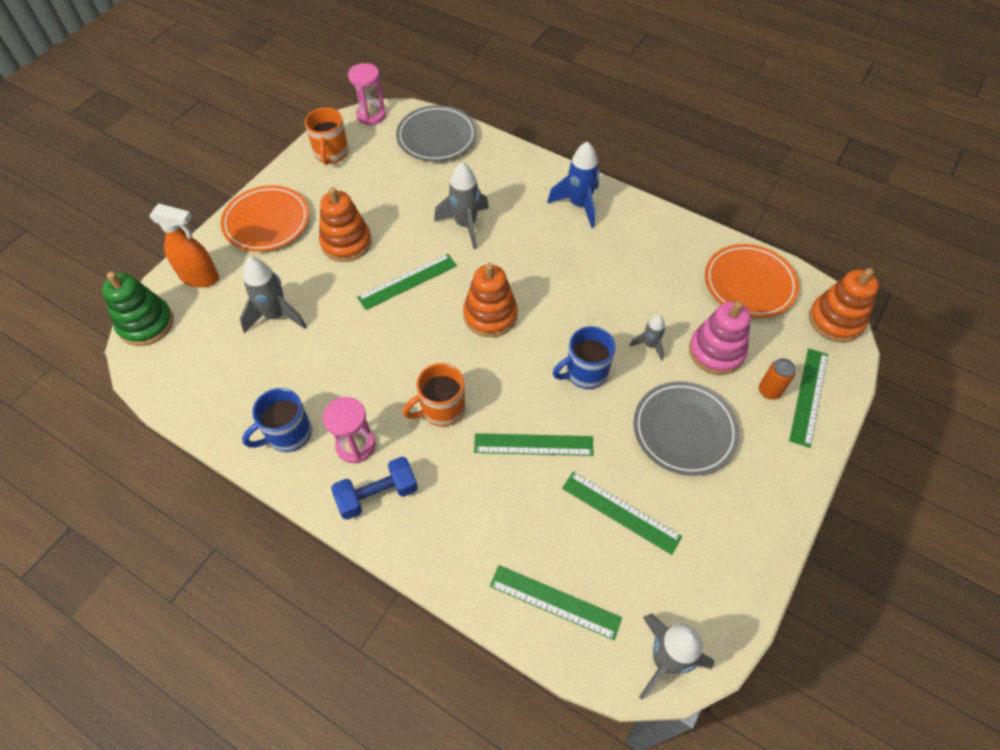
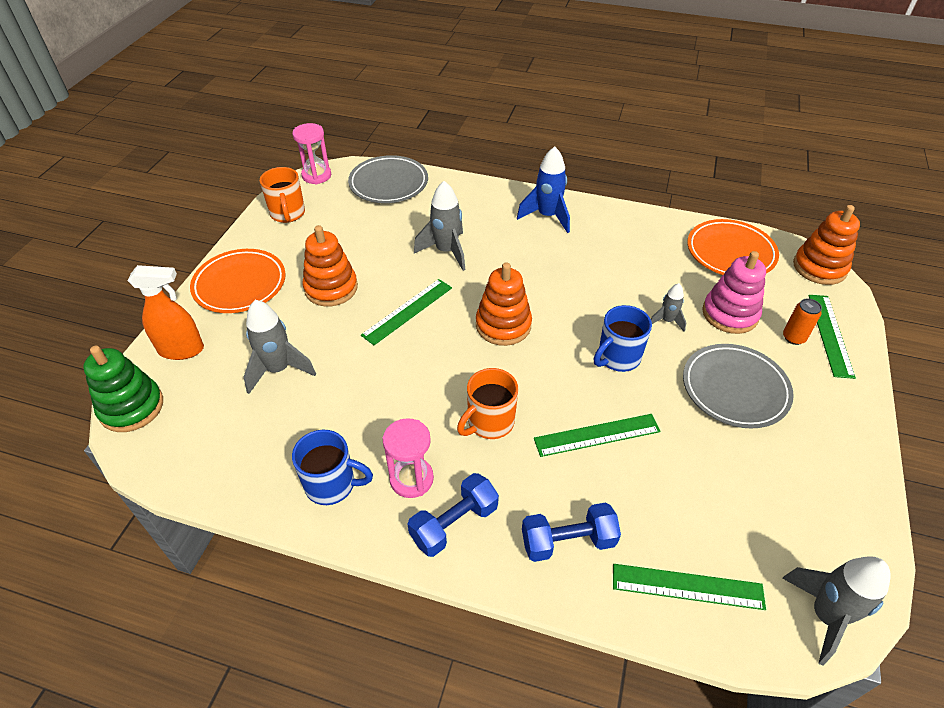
camera: 15 degrees left, 10 degrees down
(288, 434) = (332, 484): blue mug -> blue mug turned 120 degrees counterclockwise
(468, 535) = (568, 541): none -> blue dumbbell
(620, 512) = (711, 479): green ruler -> none

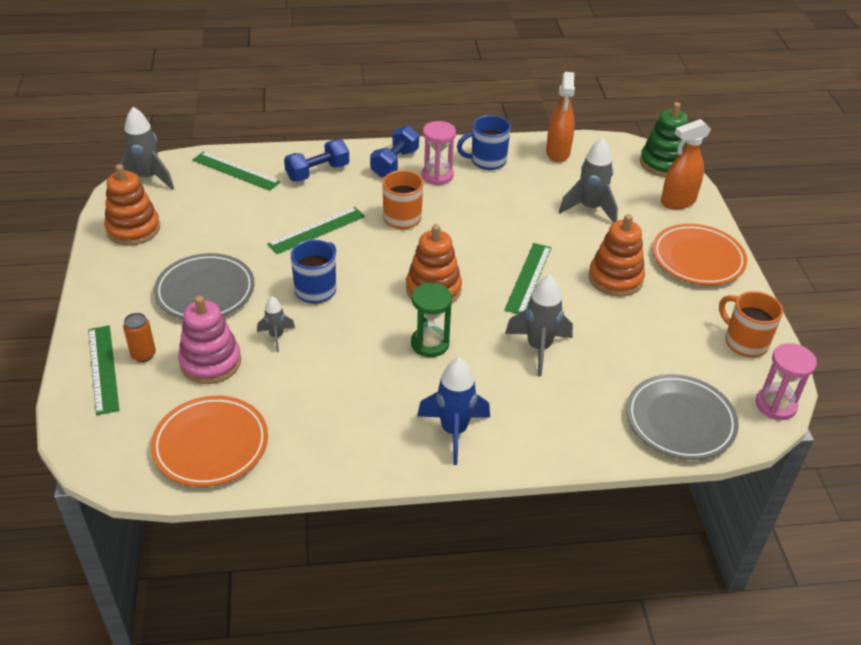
camera: 155 degrees right, 5 degrees down
(233, 468) = (557, 153): none -> orange spray bottle
(533, 278) = (430, 344): none -> green hourglass
(687, 586) = (236, 171): green ruler -> green ruler turned 45 degrees clockwise
(819, 267) = (97, 455): orange stacking toy -> orange stacking toy (133, 229)

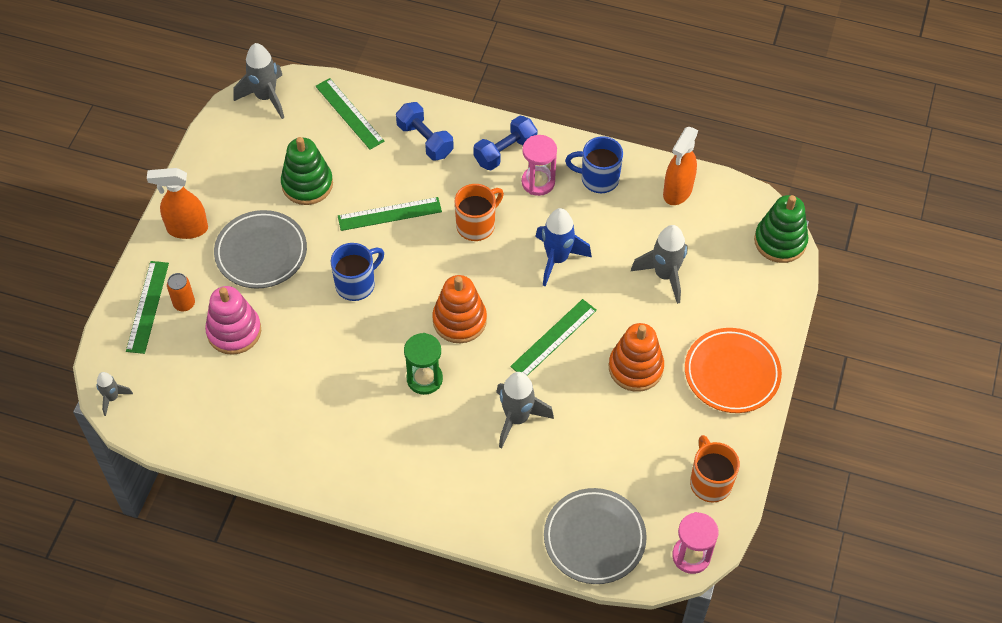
camera: 25 degrees right, 15 degrees up
(133, 229) = (229, 157): orange stacking toy -> none
(211, 445) = (200, 413): orange plate -> none
(223, 229) = (307, 184): none -> green stacking toy
(276, 336) = (299, 324): grey rocket -> grey rocket (112, 398)
(317, 172) = (425, 140): blue dumbbell -> blue dumbbell turned 60 degrees clockwise
(454, 431) = (397, 474): blue rocket -> blue rocket (557, 259)
(677, 202) = (760, 296): orange spray bottle -> orange spray bottle (187, 229)

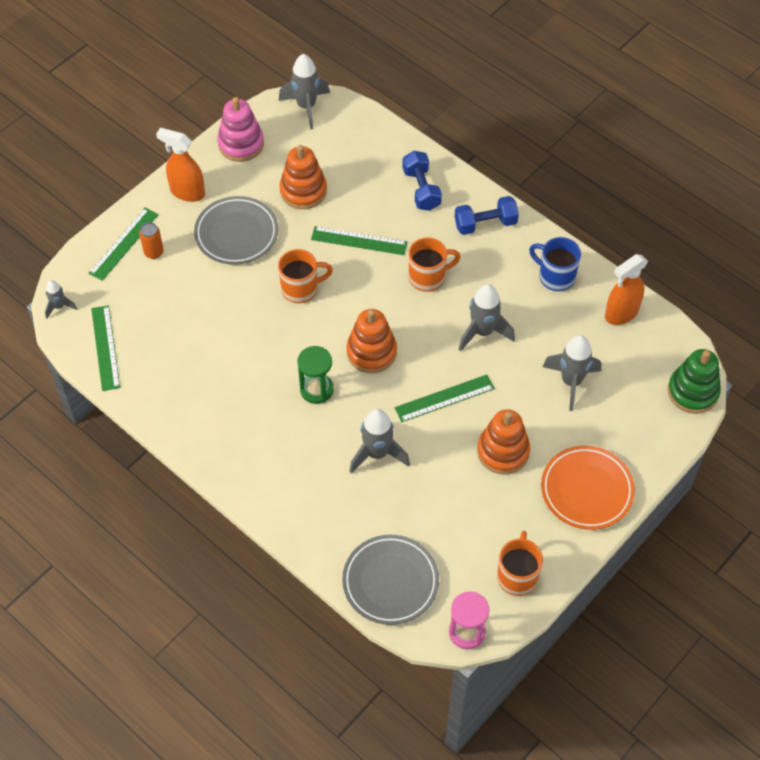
camera: 25 degrees right, 0 degrees up
(234, 331) = (181, 290): pink stacking toy -> pink stacking toy (241, 144)
(307, 184) = (303, 191): green stacking toy -> orange stacking toy
(349, 113) = (369, 144): green ruler -> green ruler (105, 347)
(356, 284) = (301, 289): blue mug -> orange mug
(538, 182) = (500, 260): pink hourglass -> none
(557, 259) = (483, 332): blue rocket -> grey rocket

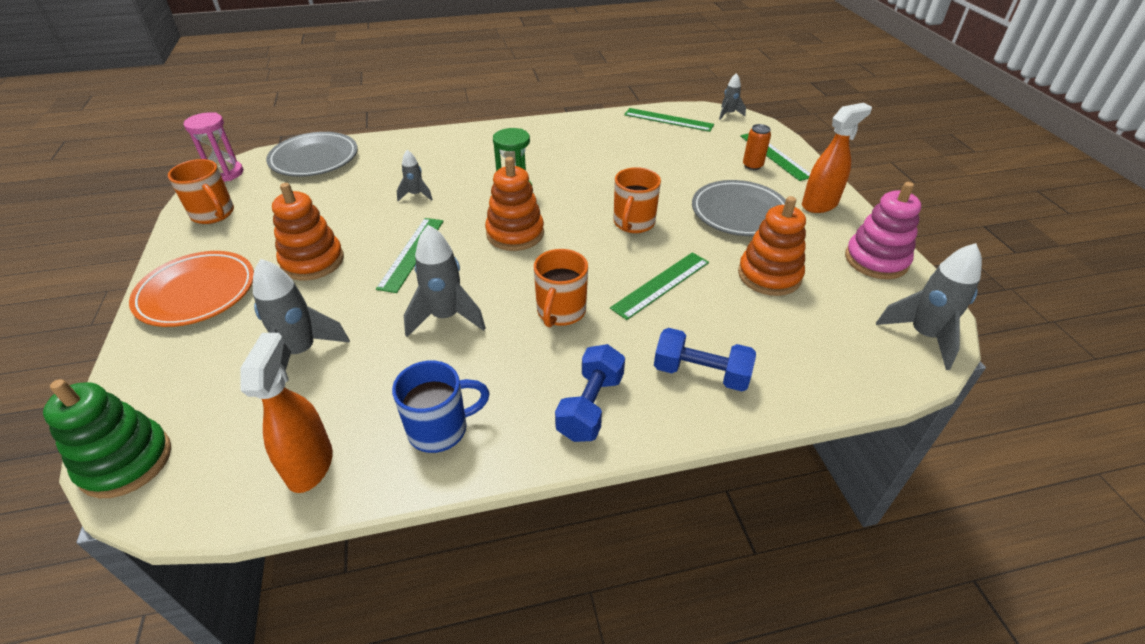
camera: 125 degrees right, 15 degrees down
(377, 454) = (416, 195): grey rocket -> grey rocket, size x0.56

